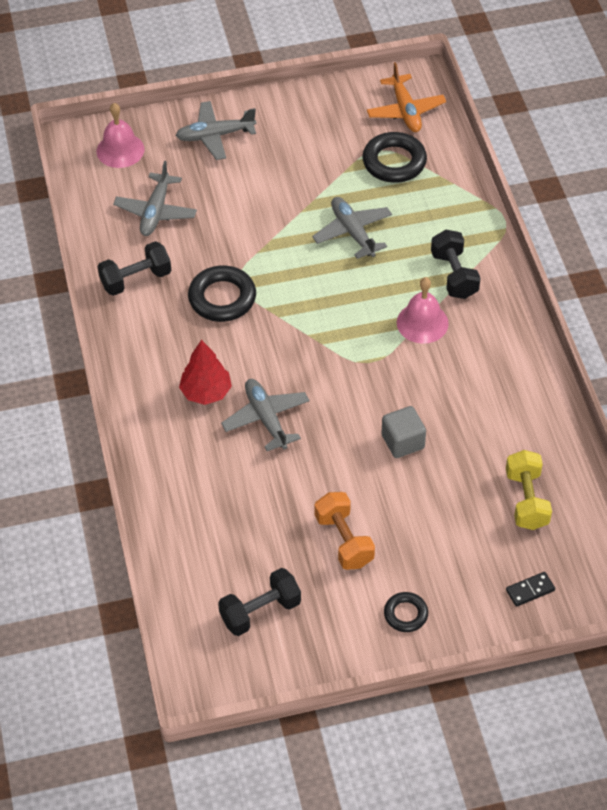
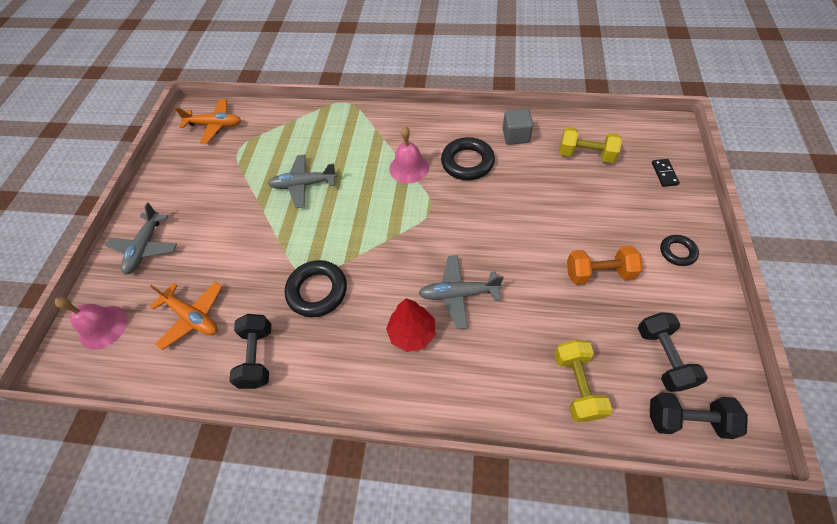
camera: 65 degrees left, 5 degrees up
(156, 211) = (193, 317): grey plane -> orange plane
(201, 541) = (576, 385): none -> yellow dumbbell
(394, 162) = (256, 144): black ring -> black ring (467, 162)
(403, 442) = (513, 209): grey cube -> grey cube (515, 136)
(454, 275) = (376, 139): black dumbbell -> black dumbbell (687, 419)

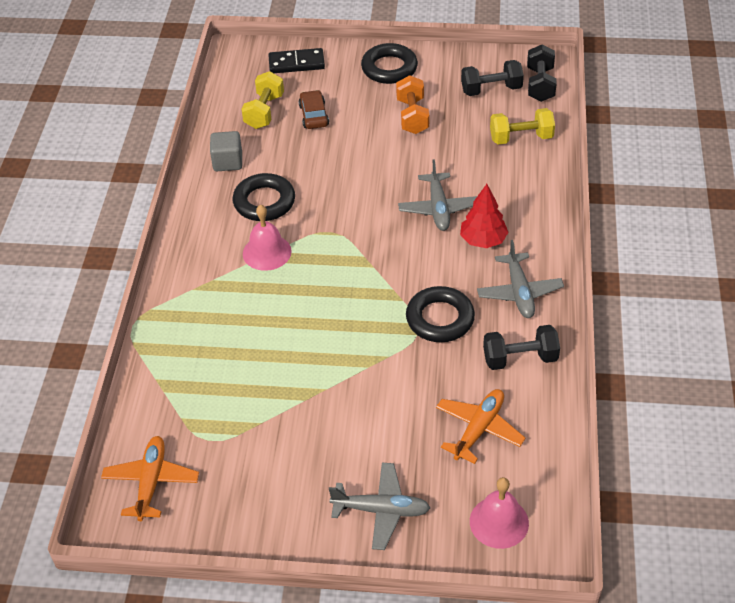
camera: 95 degrees left, 10 degrees down
(304, 184) = (284, 352): grey plane -> grey plane (519, 292)
(586, 190) = (314, 115): none -> brown car
(664, 174) = (296, 63): black domino -> black domino, size x1.67
(677, 252) = (389, 68): black ring -> black ring, size x1.74

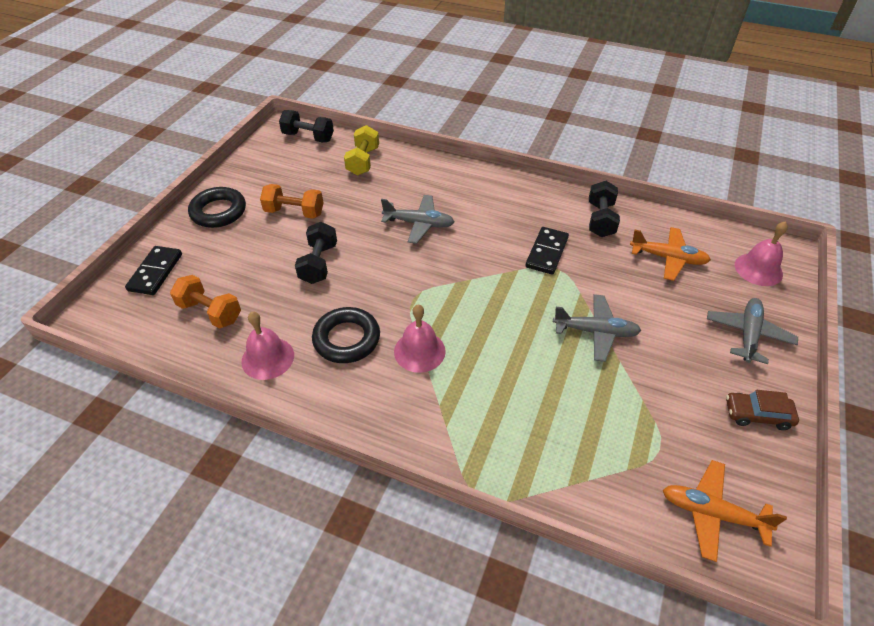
camera: 75 degrees left, 0 degrees up
(228, 162) = (268, 358): grey cube -> pink bell
(264, 111) = (210, 312): yellow dumbbell -> orange dumbbell
(314, 115) = (244, 276): brown car -> brown car (757, 414)
(440, 319) = (546, 252): black ring -> black domino
(479, 429) = (668, 258): orange plane -> orange plane turned 150 degrees clockwise
(483, 240) = (468, 208): red tree -> none
(491, 90) = (295, 162): black dumbbell -> black dumbbell (319, 264)
(519, 292) = (532, 203): grey plane -> grey plane (595, 332)

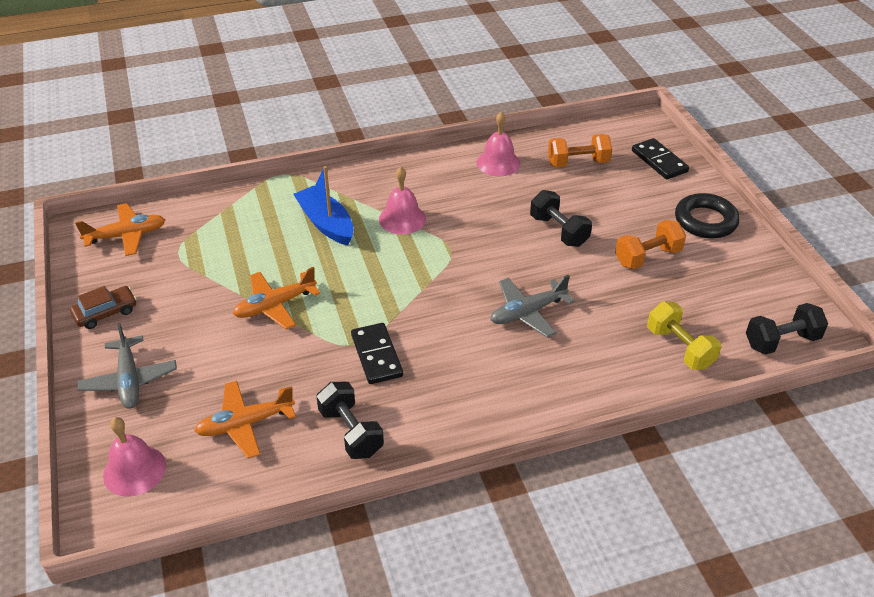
camera: 140 degrees right, 5 degrees down
(347, 339) = (463, 198): black ring -> none
(490, 391) = (326, 223): none -> blue boat
(595, 332) = (275, 305): grey plane -> orange plane

